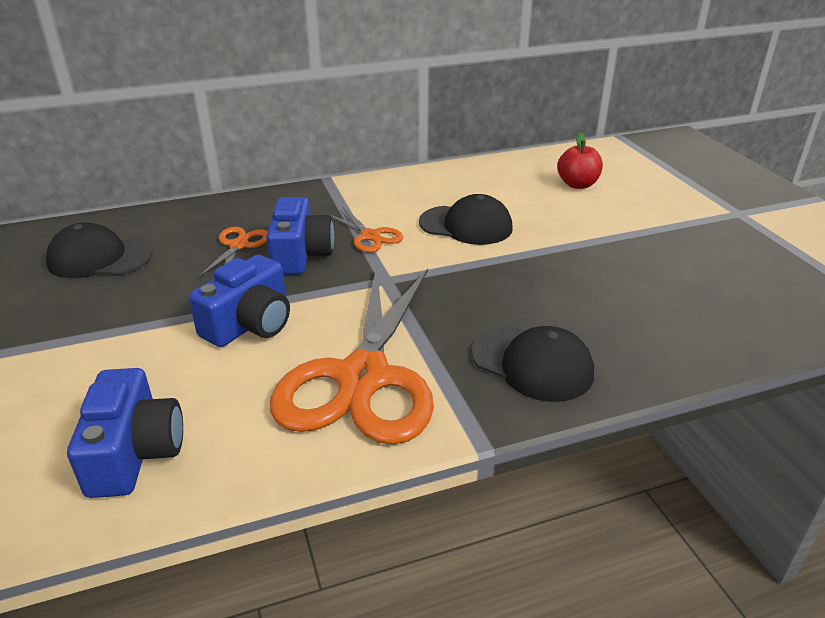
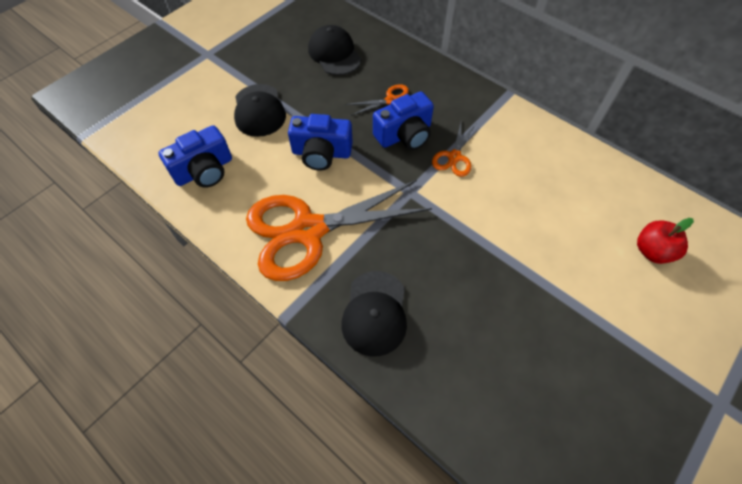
camera: 60 degrees right, 25 degrees up
(466, 225) = (514, 203): black cap -> black cap (259, 110)

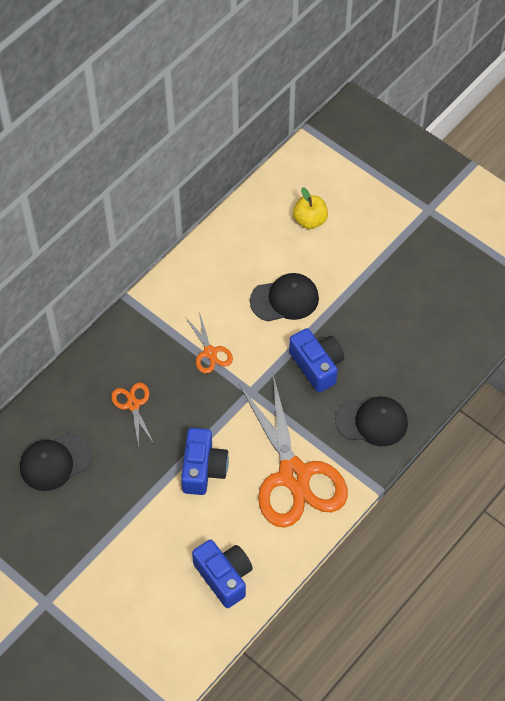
camera: 90 degrees left, 0 degrees up
(259, 110) = (142, 533): black cap -> black cap (285, 299)
(404, 135) = (180, 394): blue camera -> blue camera (317, 365)
(454, 157) = (210, 353): orange scissors -> orange scissors turned 45 degrees clockwise
(652, 251) = (310, 220): red apple -> yellow apple

